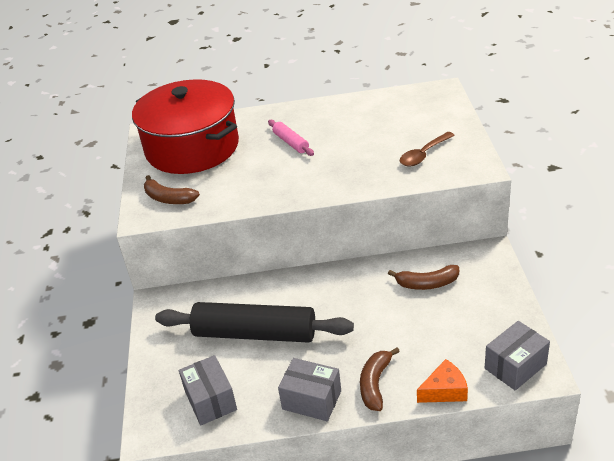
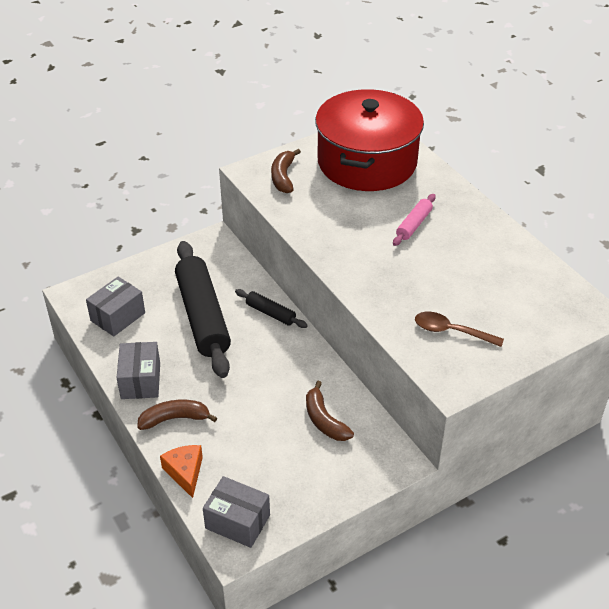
camera: 60 degrees right, 5 degrees up
(282, 286) = (270, 313): none -> black rolling pin
(444, 390) = (185, 472): orange cheese -> orange cheese turned 150 degrees counterclockwise

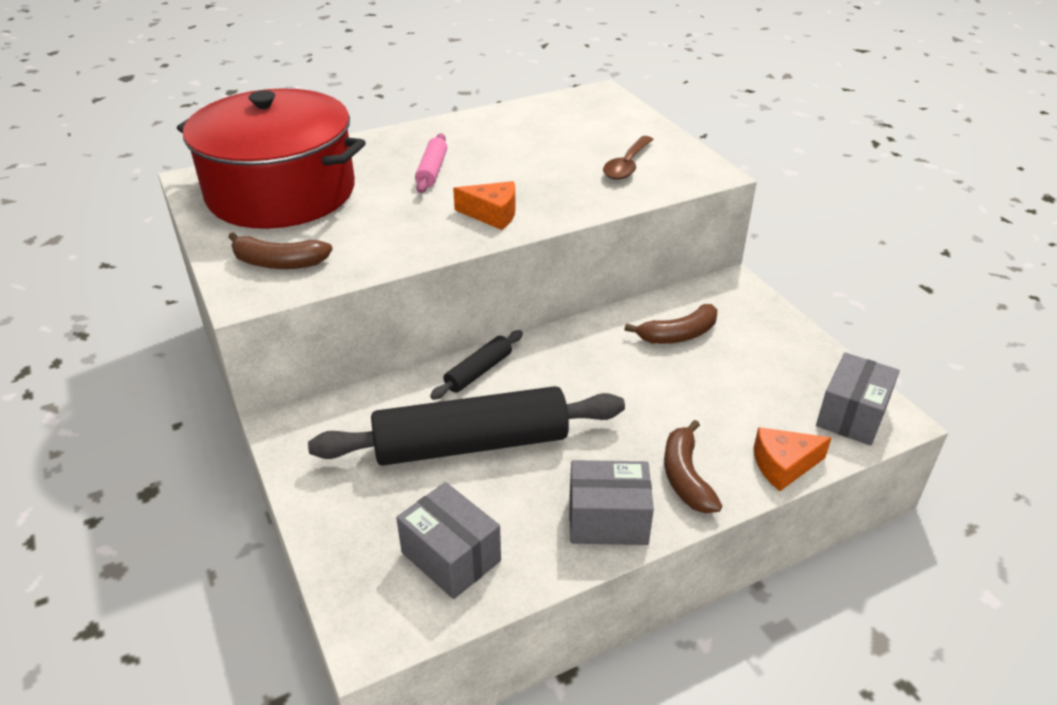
camera: 85 degrees left, 5 degrees down
(356, 260) = (492, 214): none -> orange cheese
(414, 225) = (432, 171): pink rolling pin -> pink rolling pin turned 60 degrees clockwise

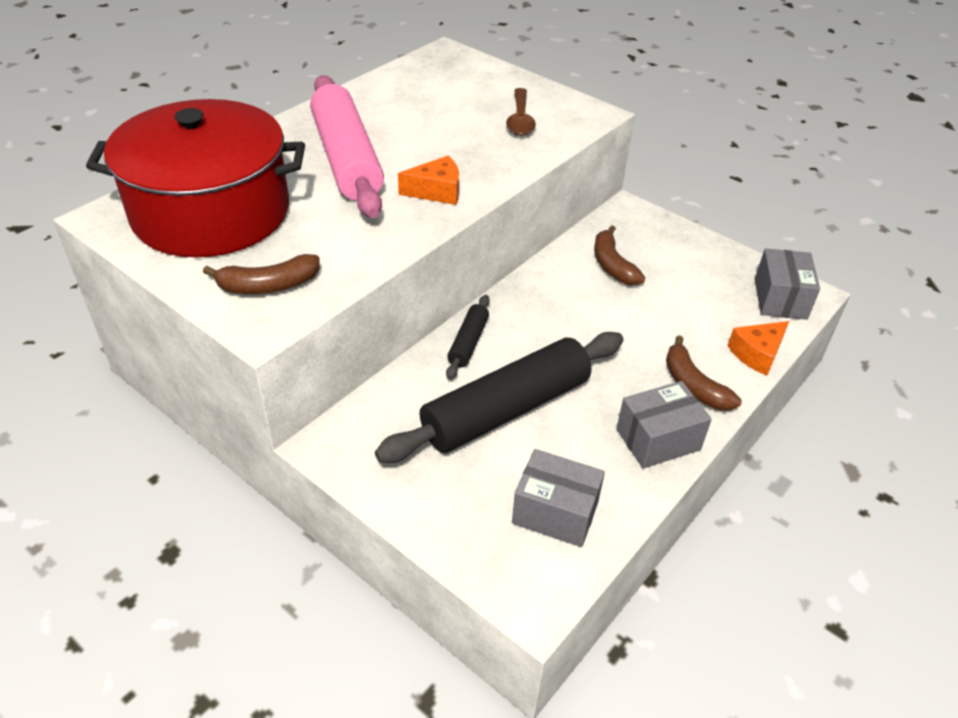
camera: 25 degrees left, 5 degrees up
(432, 171) = (347, 159): pink rolling pin -> pink rolling pin, size x2.18
(678, 335) = (612, 265): brown banana -> brown banana turned 120 degrees clockwise

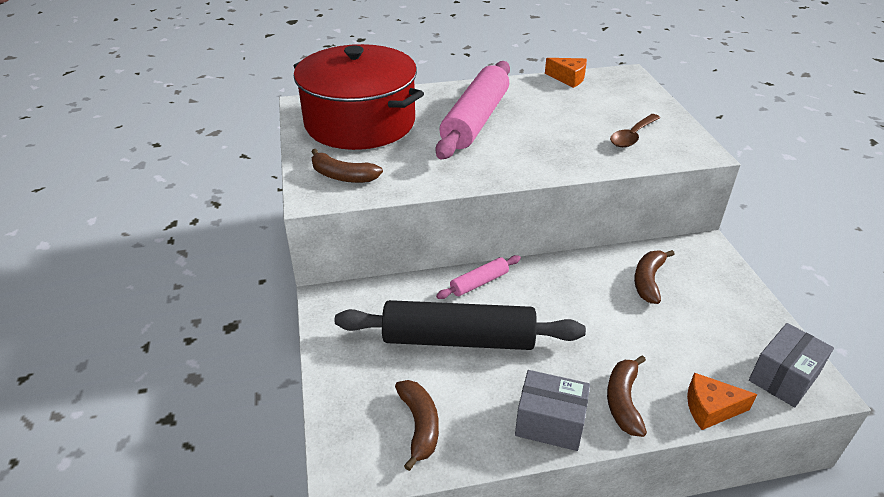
camera: 40 degrees right, 5 degrees down
(436, 191) = (512, 161): orange cheese -> orange cheese (568, 78)
(468, 342) = (479, 283): black rolling pin -> pink rolling pin
(555, 512) = (419, 425): grey box -> brown banana

